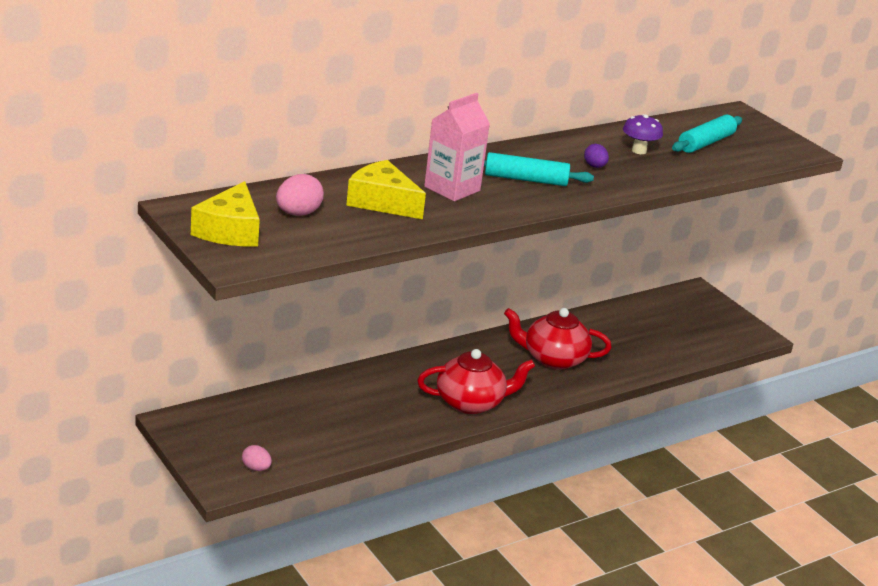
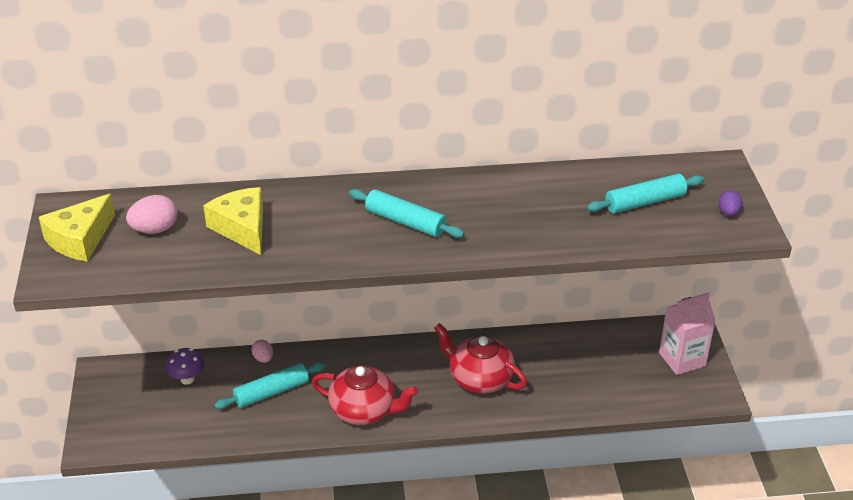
camera: 30 degrees right, 10 degrees up
(256, 468) = (129, 435): pink egg -> pink egg (263, 358)
(369, 405) = (271, 392): none -> turquoise rolling pin
(452, 189) = (322, 222): pink carton -> pink carton (682, 359)
(594, 166) = (492, 216): purple egg -> purple egg (728, 213)
(639, 151) = (559, 202): purple mushroom -> purple mushroom (187, 379)

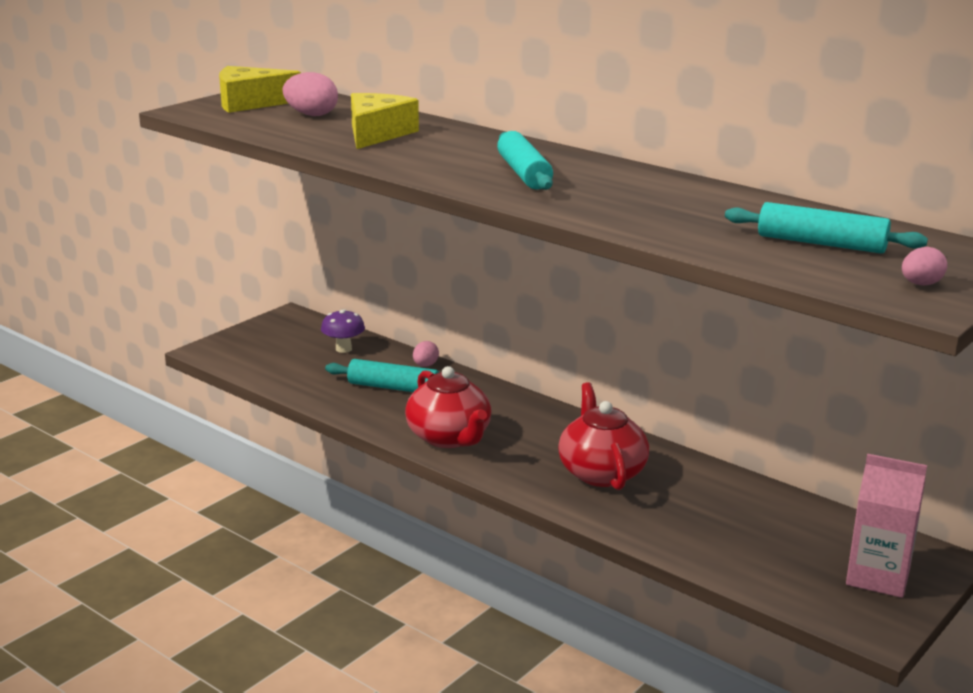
camera: 45 degrees right, 15 degrees down
(728, 213) = (921, 284): purple egg -> pink egg

